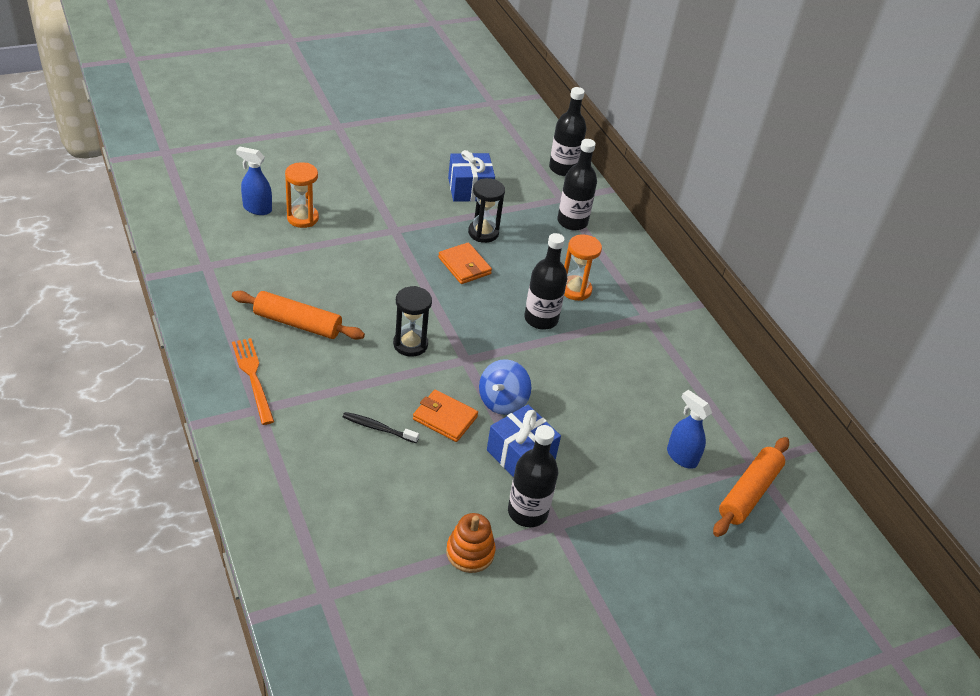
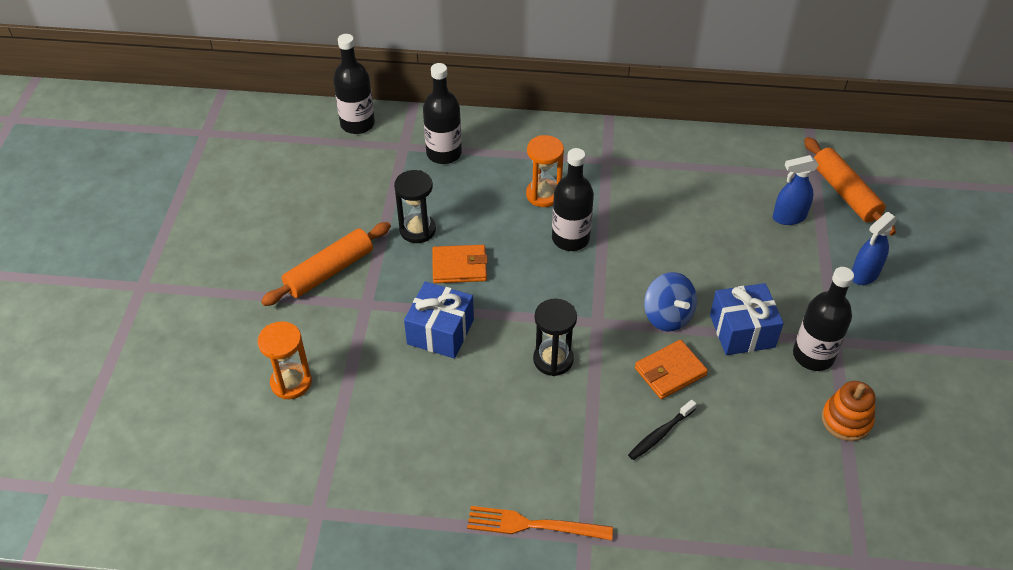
camera: 55 degrees left, 5 degrees up
(257, 208) = (244, 423): blue spray bottle -> blue spray bottle (864, 275)
(298, 323) = (469, 451): orange rolling pin -> orange rolling pin (329, 271)
(469, 189) = (340, 212): blue gift -> blue gift (440, 332)

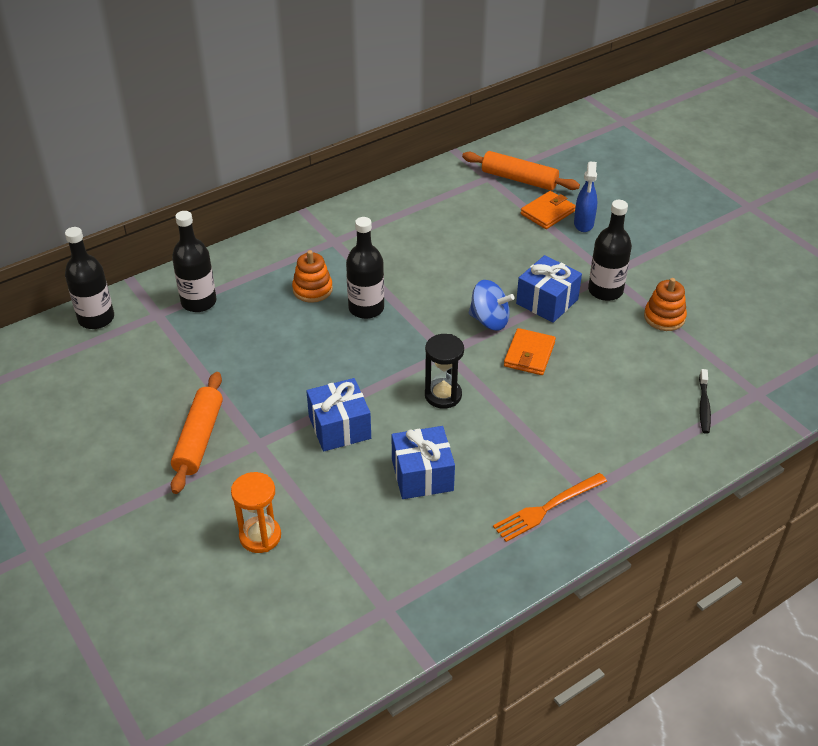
camera: 40 degrees left, 5 degrees down
(417, 230) = (240, 368): black hourglass -> none
(459, 267) = (303, 374): orange wallet -> orange wallet (548, 213)
(461, 419) = (422, 475): none -> blue gift
(543, 195) = (312, 289): orange hourglass -> orange stacking toy
(660, 434) = (565, 397): black toothbrush -> black toothbrush (703, 406)
(788, 217) = (500, 213): blue spray bottle -> none

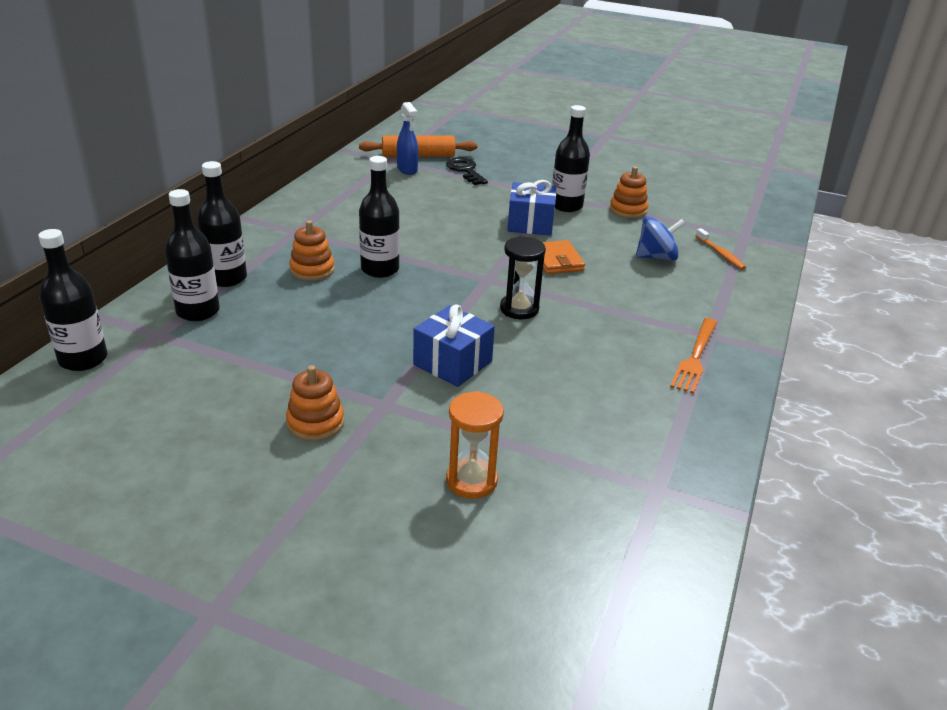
camera: 35 degrees left, 10 degrees down
(199, 439) = (315, 423): orange rolling pin -> orange stacking toy
(243, 275) = (226, 278): none -> black bottle
(422, 475) = (568, 372): blue gift -> none
(489, 320) = (498, 248): blue spinning top -> blue spinning top (656, 257)
(548, 213) = (465, 170): orange wallet -> black key
(583, 224) = (501, 171): blue spray bottle -> blue spray bottle (407, 169)
(703, 406) = (720, 254): black toothbrush -> orange toothbrush

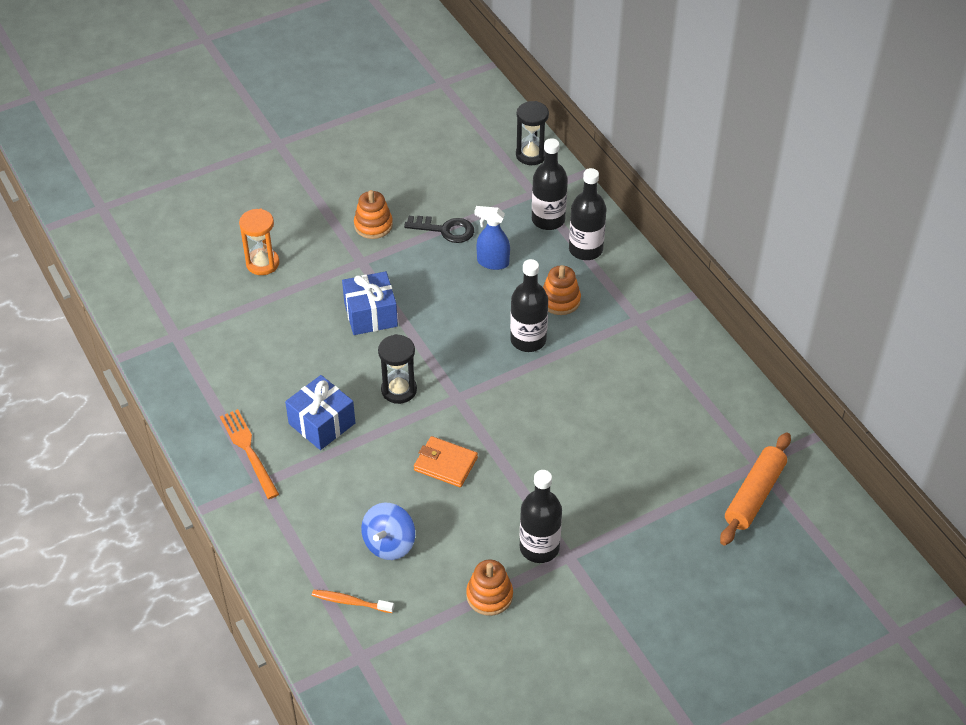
camera: 130 degrees right, 15 degrees up
(83, 359) = (531, 155): black bottle -> black hourglass
(407, 169) = (721, 464): blue spray bottle -> blue spray bottle (492, 262)
(465, 170) = (686, 514): black key -> black key (445, 230)
(530, 224) = (525, 491): blue gift -> blue gift (322, 423)

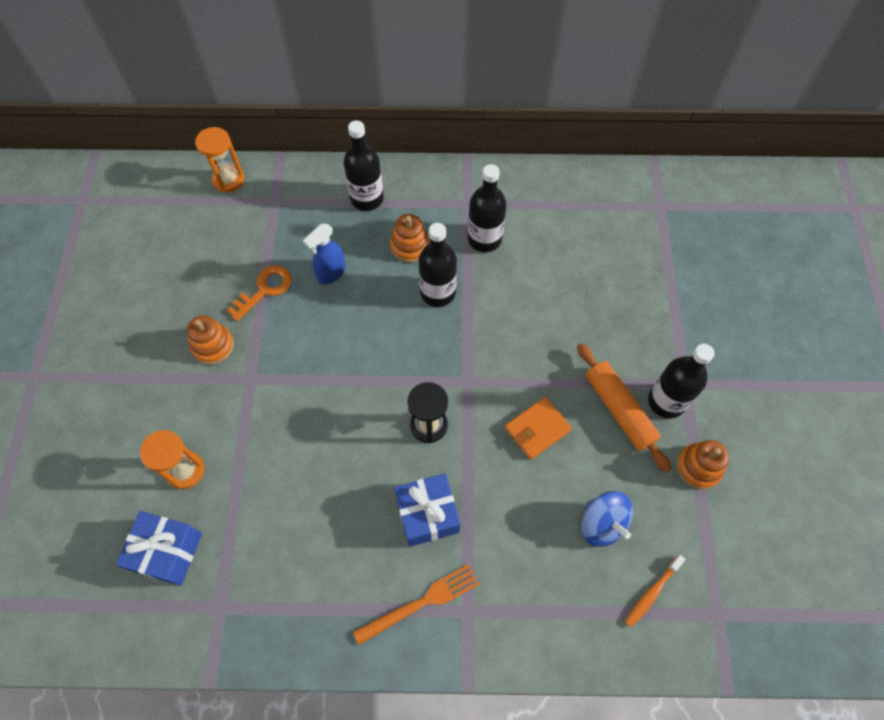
camera: 60 degrees left, 15 degrees up
(249, 451) = (421, 603): orange fork -> orange fork turned 150 degrees clockwise
(370, 314) = (322, 404): blue gift -> blue gift (168, 552)
(445, 230) = (265, 290): black key -> orange key
(531, 155) = (228, 180): black hourglass -> orange hourglass
(548, 219) = (313, 207): black bottle -> black bottle (484, 239)
(754, 495) = (688, 224): orange rolling pin -> orange rolling pin (619, 410)

